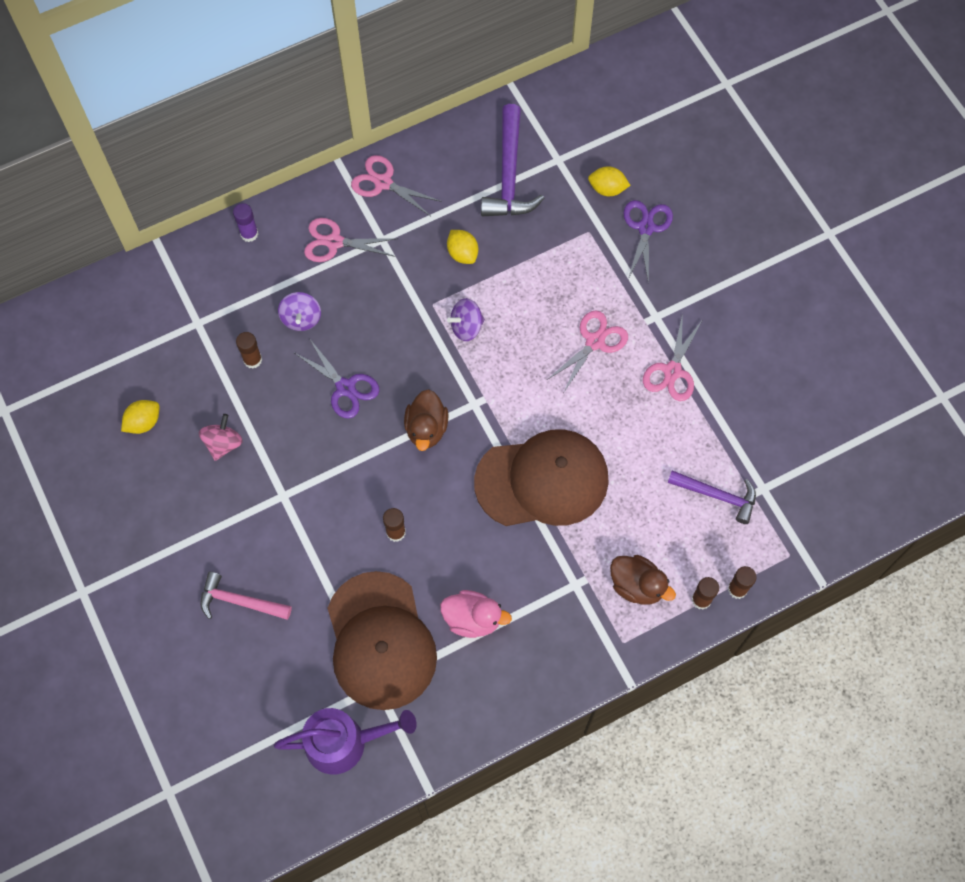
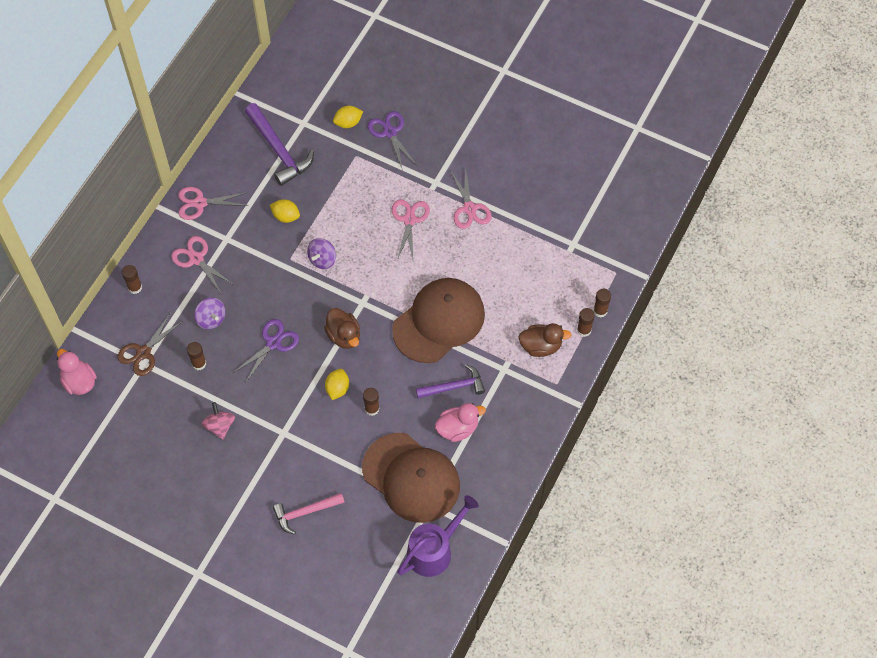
camera: 35 degrees left, 5 degrees down
(120, 301) = (79, 382): none -> pink duck
(143, 422) = (156, 446): yellow lemon -> yellow lemon (337, 388)
(206, 311) = (143, 352): none -> brown scissors
(249, 234) = (135, 287): purple glue stick -> brown glue stick
(334, 242) = (196, 259): pink scissors -> pink scissors turned 75 degrees clockwise
(345, 388) = (273, 343): purple scissors -> purple scissors turned 60 degrees counterclockwise
(717, 496) = (550, 265): purple hammer -> purple hammer (454, 386)

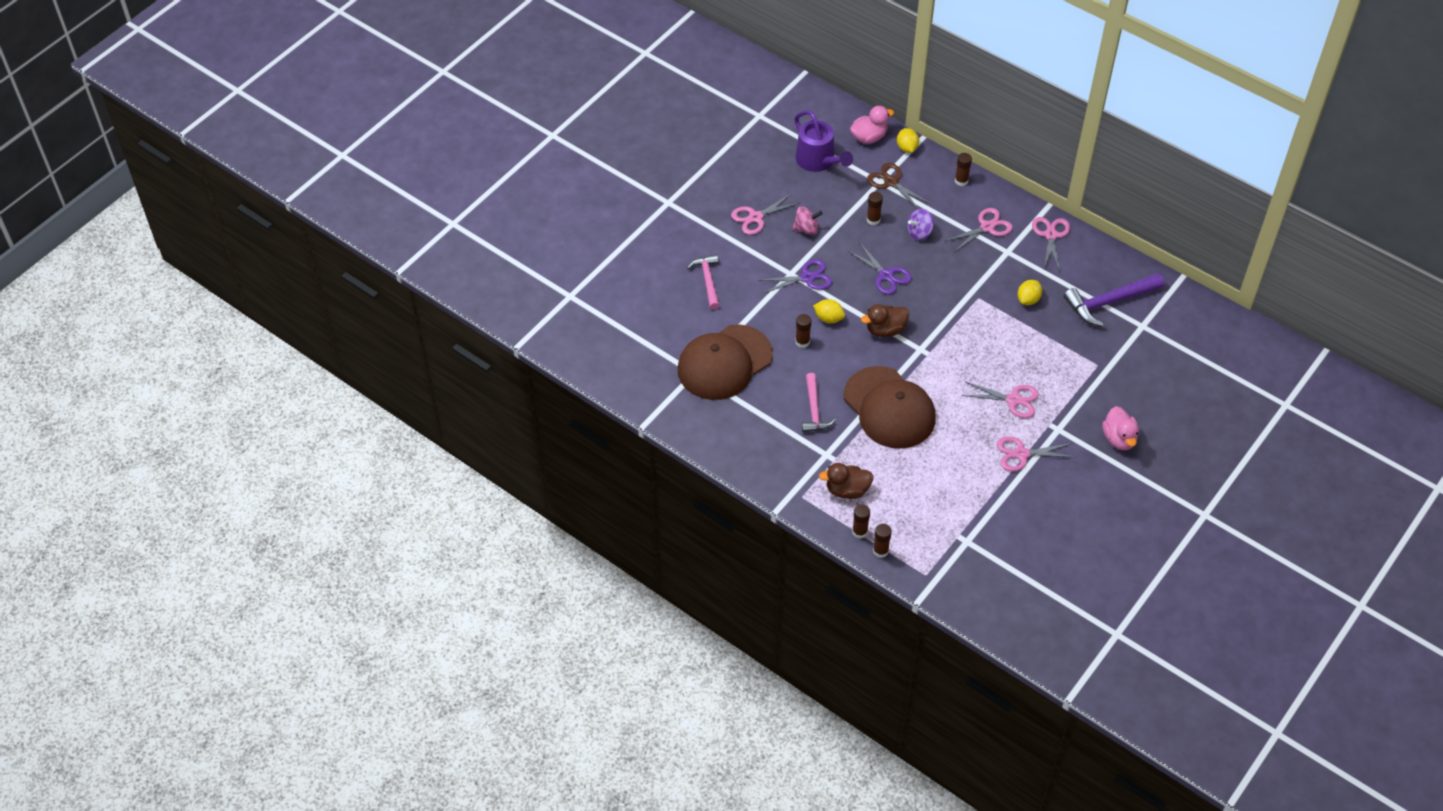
camera: 100 degrees right, 10 degrees down
(209, 478) = (755, 217): none -> pink scissors
(322, 259) = (974, 323): purple spinning top -> none
(348, 123) = (1140, 363): yellow lemon -> yellow lemon (907, 148)
(390, 132) = (1125, 397): purple scissors -> purple scissors (807, 277)
(434, 550) = (648, 370): purple watering can -> purple watering can (818, 161)
(454, 386) = (814, 410): purple hammer -> pink hammer
(457, 428) = (768, 406): pink duck -> pink duck (1119, 439)
(541, 346) = (847, 490): brown duck -> brown duck turned 75 degrees clockwise

